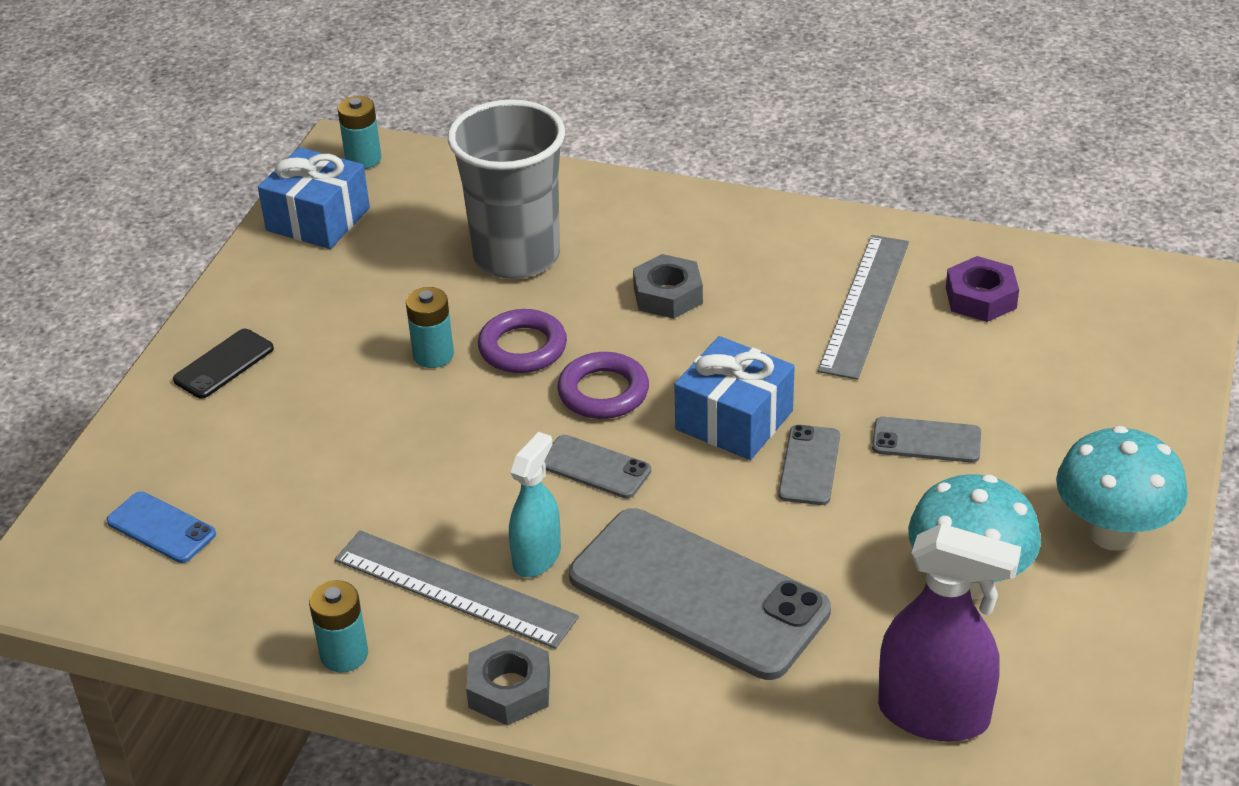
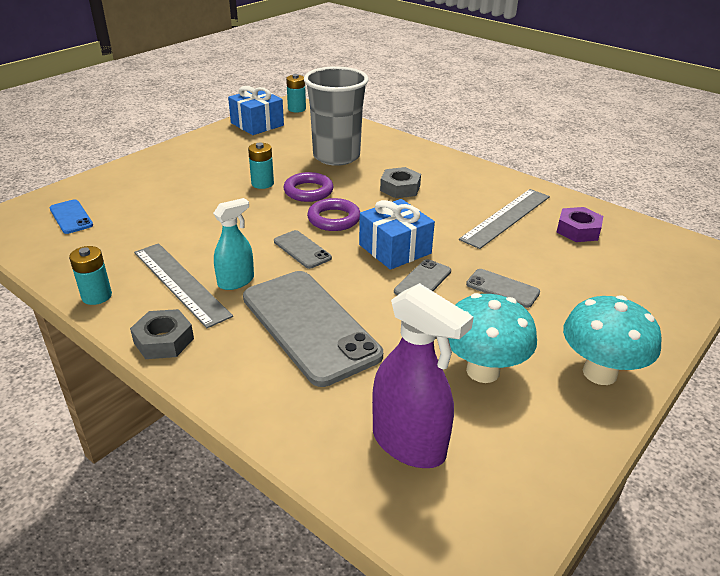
camera: 20 degrees right, 5 degrees down
(224, 364) = (164, 164): black phone -> none

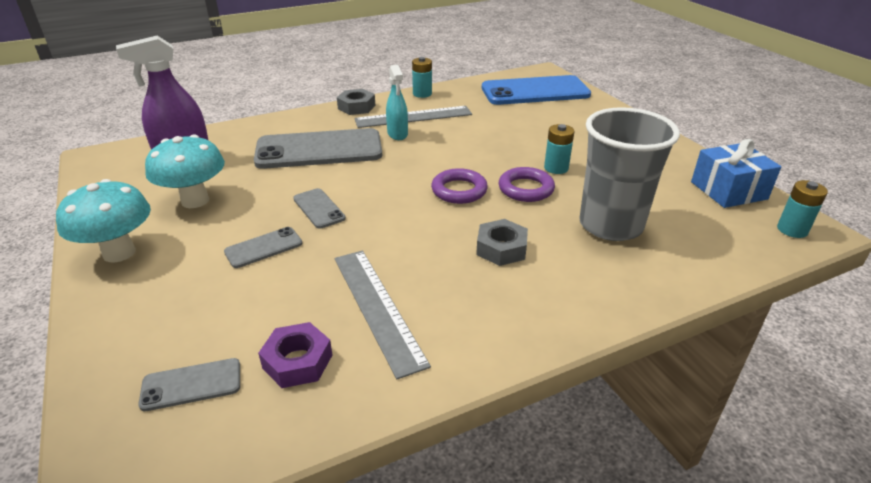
camera: 115 degrees right, 0 degrees up
(71, 217) = (535, 91): blue phone -> blue phone, size x2.20
(302, 250) = (418, 165): grey phone -> grey phone (191, 385)
(395, 249) = (380, 209): blue gift -> none

